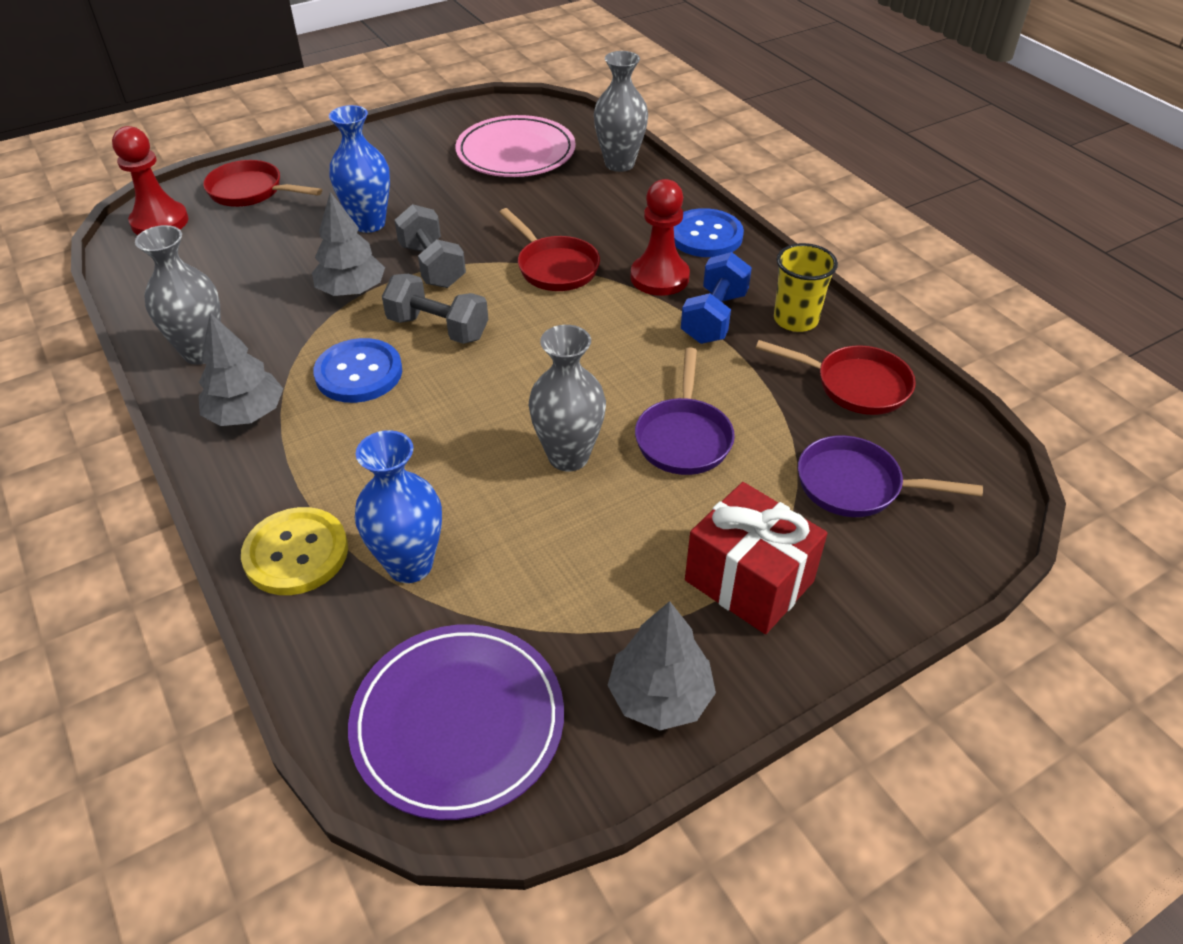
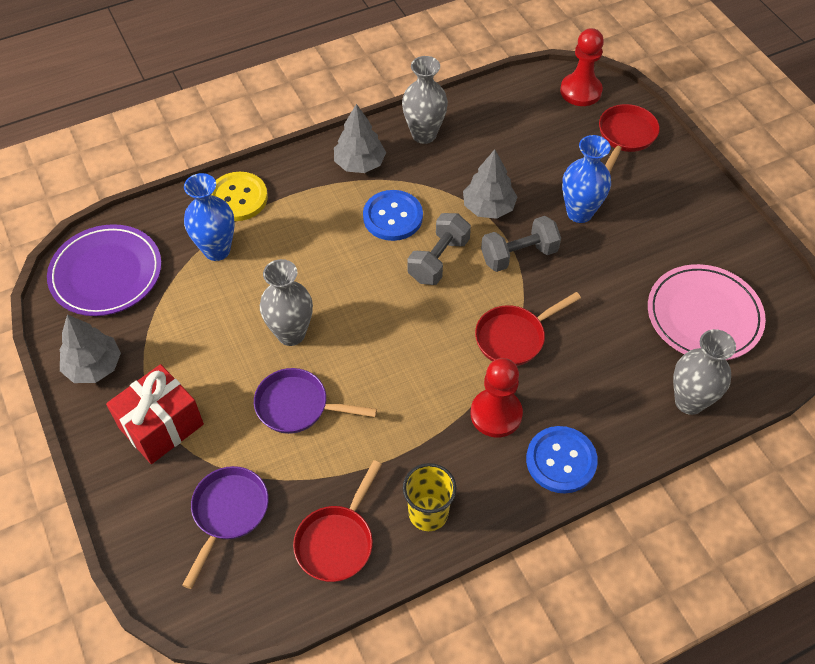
camera: 95 degrees right, 10 degrees up
(714, 318) = (436, 448): blue dumbbell -> none

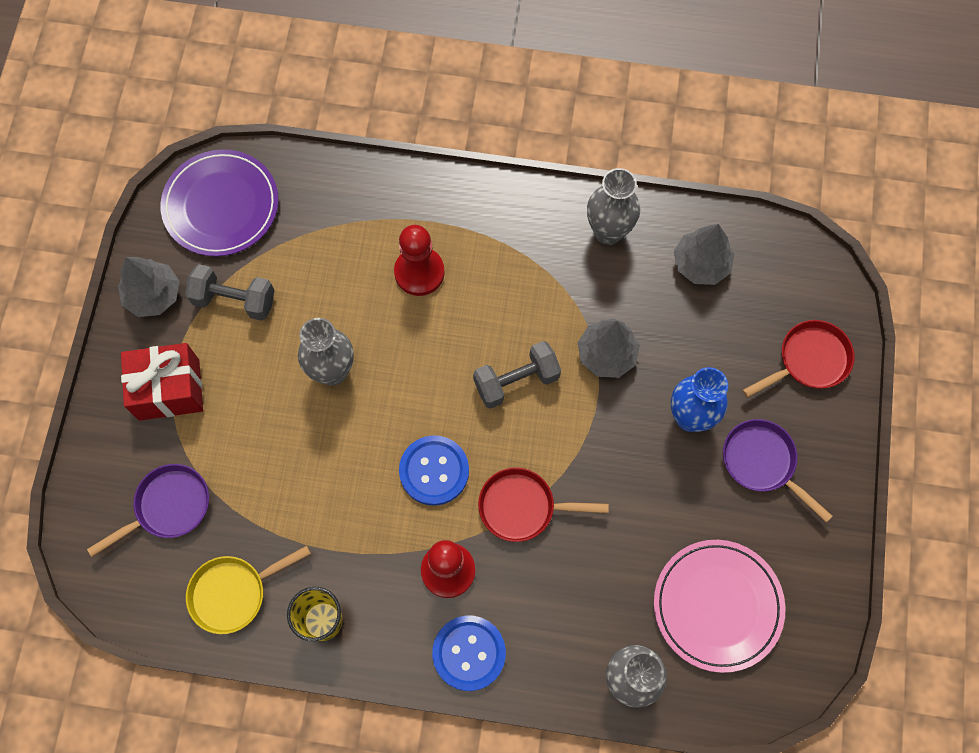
camera: 35 degrees right, 15 degrees up
(217, 250) = (329, 241): blue vase -> none
(238, 198) = (385, 196): yellow button -> none
(298, 406) = (289, 446): purple pan -> purple pan (762, 463)
(337, 541) = (234, 593): red pan -> yellow pan
(359, 163) = (522, 227): grey tree -> grey tree (701, 264)
(393, 217) = (509, 307): blue button -> blue button (434, 471)
(519, 255) = (594, 425): grey dumbbell -> grey dumbbell (234, 300)
(580, 91) = (807, 278): red pawn -> red pawn (419, 272)

